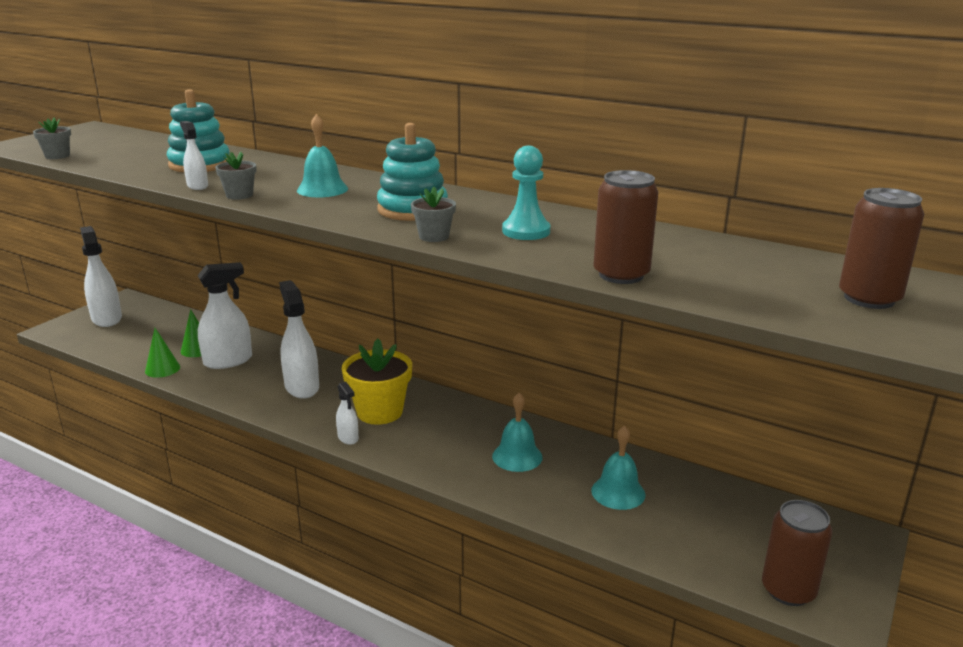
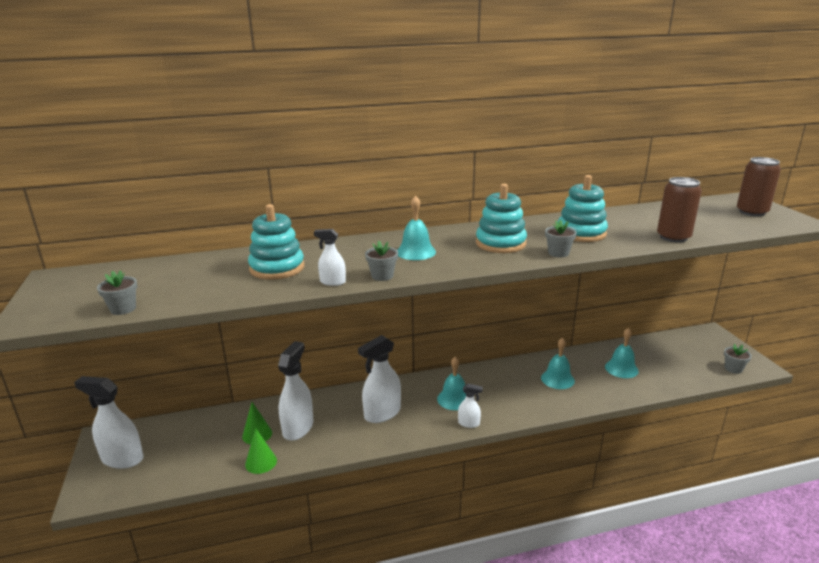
camera: 45 degrees left, 0 degrees up
(302, 387) = (382, 413): white spray bottle -> white spray bottle turned 60 degrees counterclockwise
(379, 412) = (454, 399): yellow flower pot -> turquoise bell
(526, 231) = (581, 233): turquoise pawn -> turquoise stacking toy
(788, 590) = (733, 369): brown can -> grey flower pot

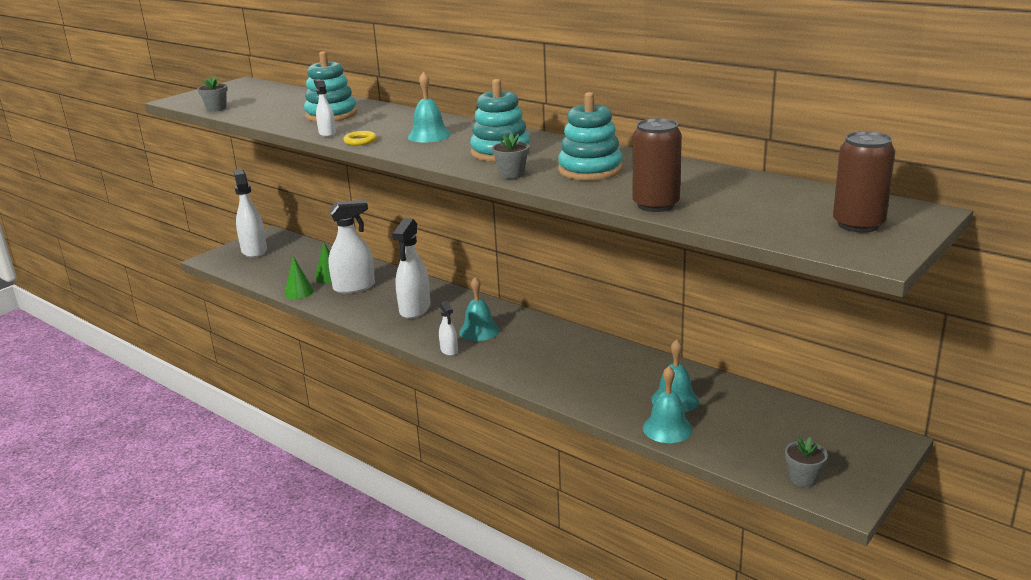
camera: 55 degrees right, 0 degrees up
(382, 276) = (360, 141): grey flower pot -> yellow ring
(382, 413) = (415, 309): white spray bottle -> white spray bottle turned 90 degrees counterclockwise
(557, 379) = (592, 369): turquoise bell -> turquoise bell (667, 428)

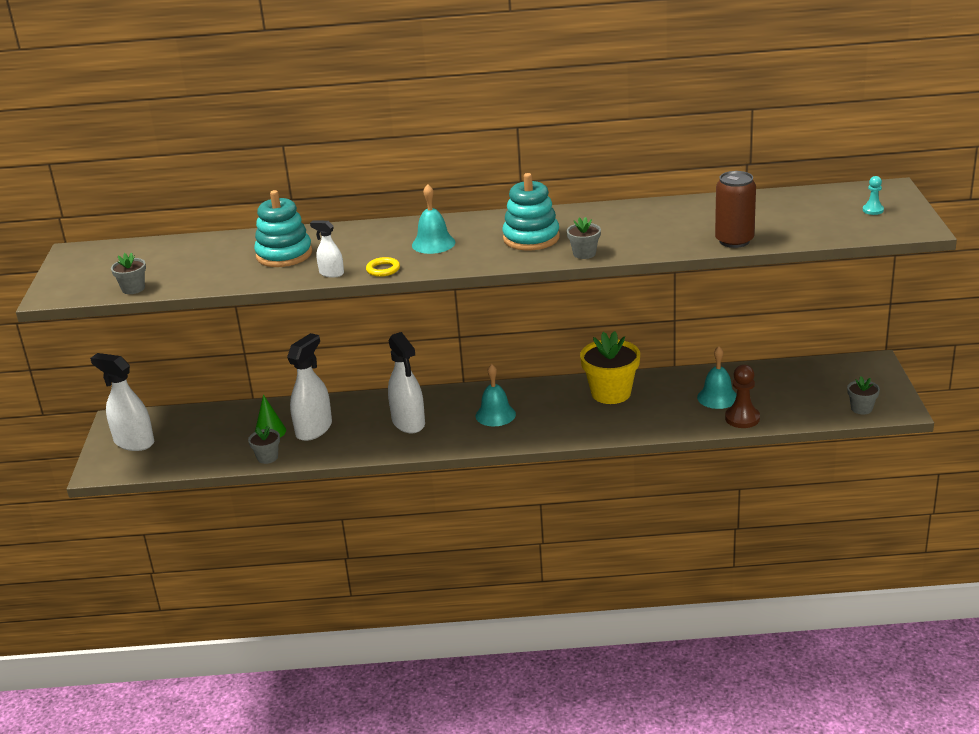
camera: 40 degrees left, 5 degrees up
(299, 292) = (267, 457): green cone -> grey flower pot
(449, 350) = (499, 440): white spray bottle -> none
(590, 170) = (633, 229): turquoise stacking toy -> none
(590, 354) = (611, 393): none -> yellow flower pot
(667, 428) = (742, 418): turquoise bell -> brown pawn
(858, 224) = (873, 210): brown can -> turquoise pawn

